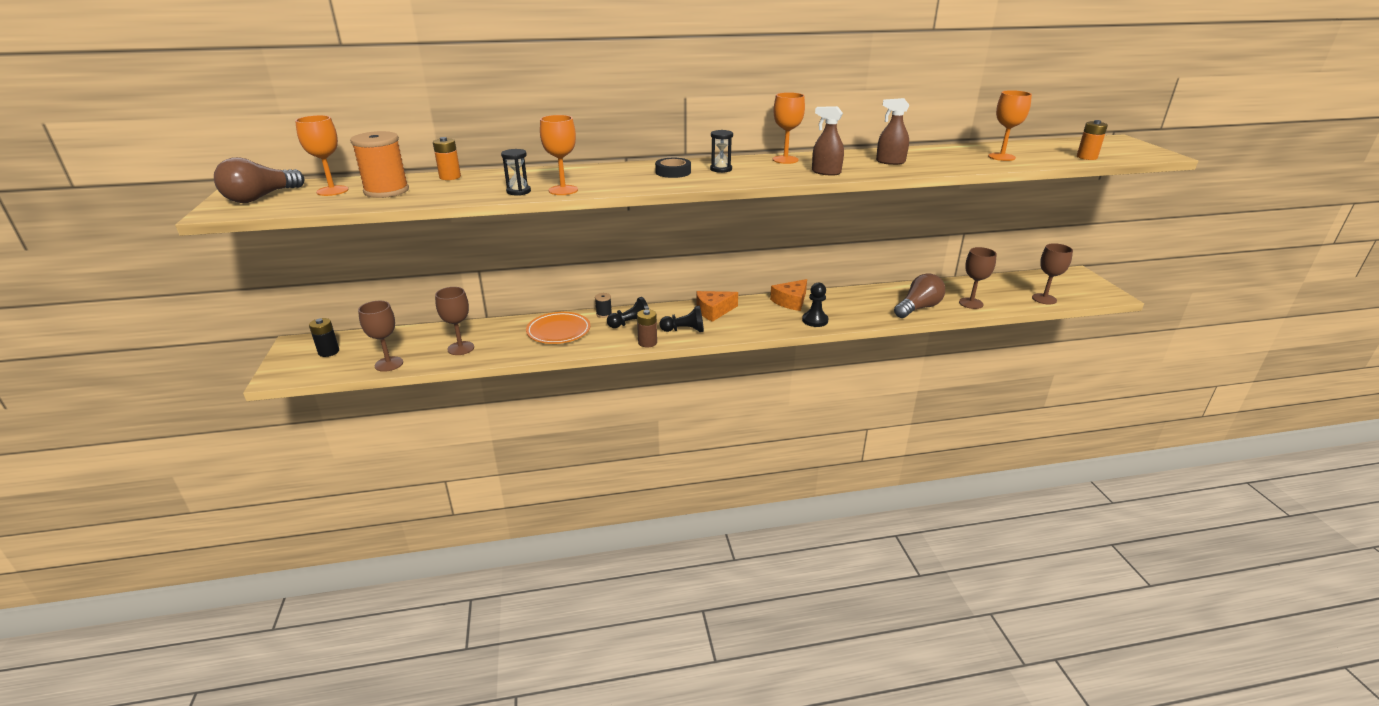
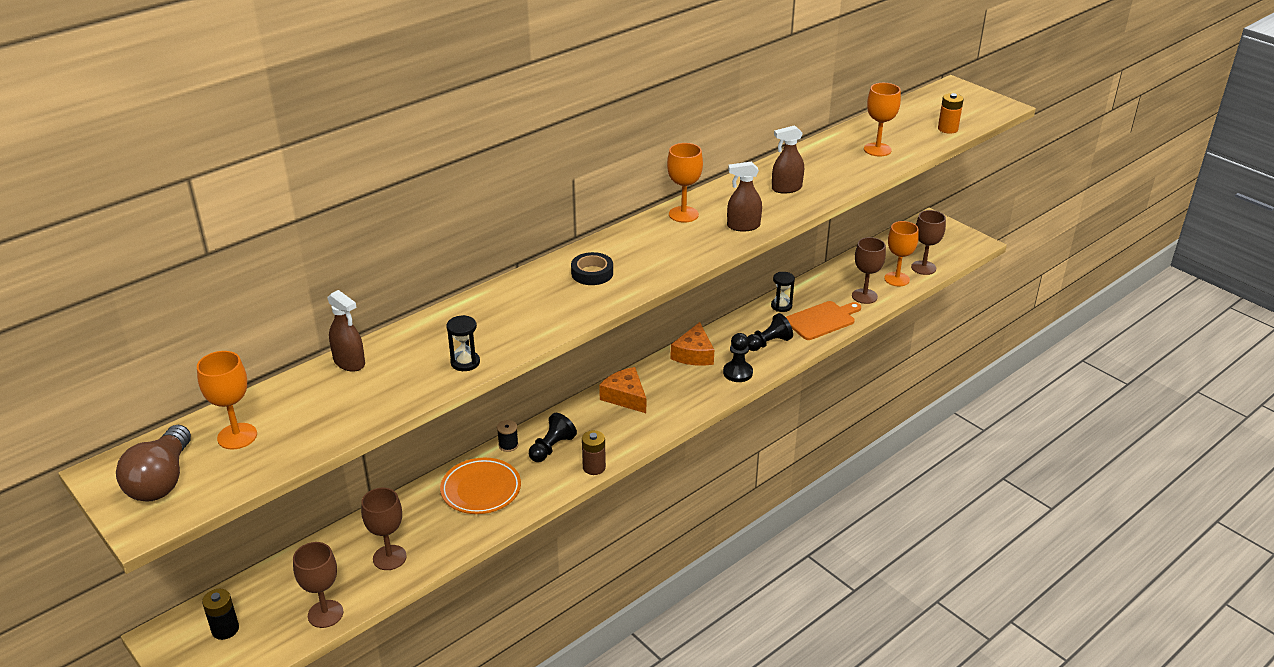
camera: 30 degrees left, 5 degrees up
(386, 191) = (307, 413): orange spool -> none
(450, 177) = (349, 362): orange battery -> brown spray bottle
(563, 190) = (511, 344): orange goblet -> orange goblet (897, 279)
(684, 330) = (618, 435): black pawn -> black pawn (768, 343)
(713, 311) = (625, 397): orange cheese -> orange cheese turned 105 degrees clockwise
(721, 169) = (636, 252): black hourglass -> black hourglass (781, 306)
(918, 308) = (822, 320): brown light bulb -> orange cutting board

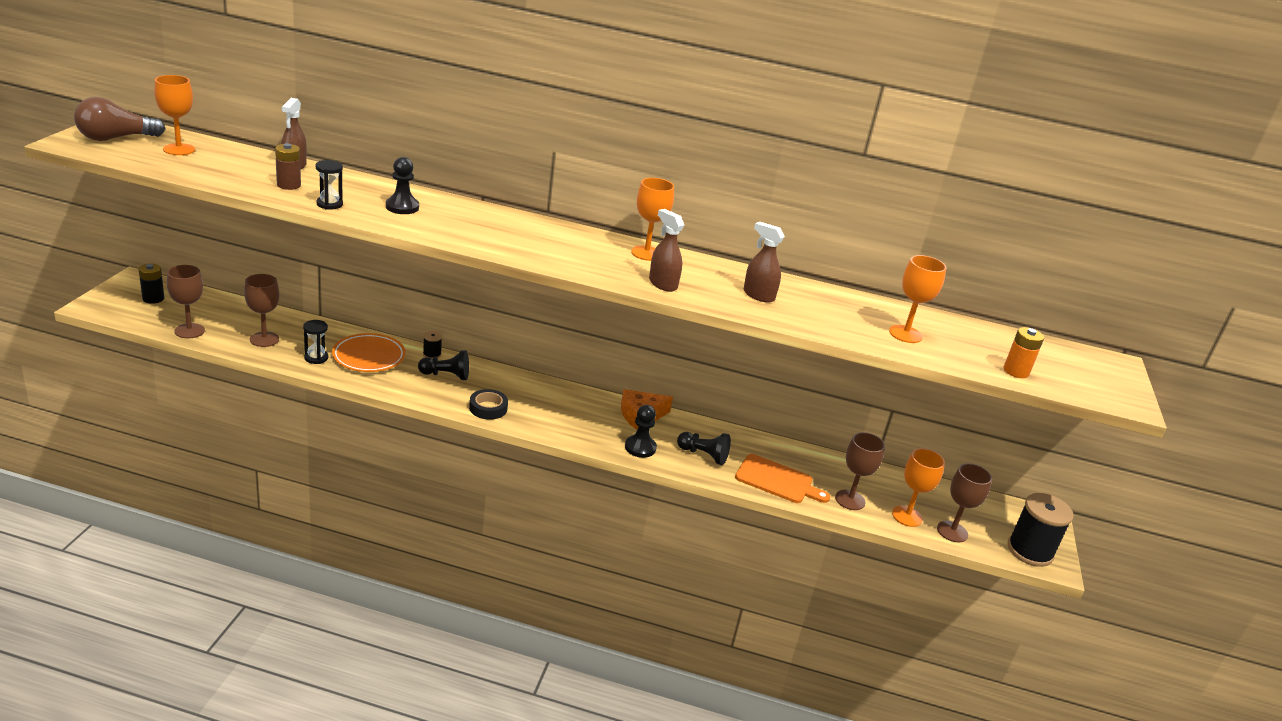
camera: 50 degrees right, 5 degrees down
(502, 319) = (402, 207): none -> black pawn
(592, 273) = (505, 230): black tape -> black tape (488, 408)
(594, 467) = (439, 402): brown battery -> brown battery (288, 185)
(625, 397) = (545, 394): orange cheese -> none
(781, 306) = (769, 449): black hourglass -> black hourglass (316, 358)
(960, 245) = (1030, 551): none -> black spool

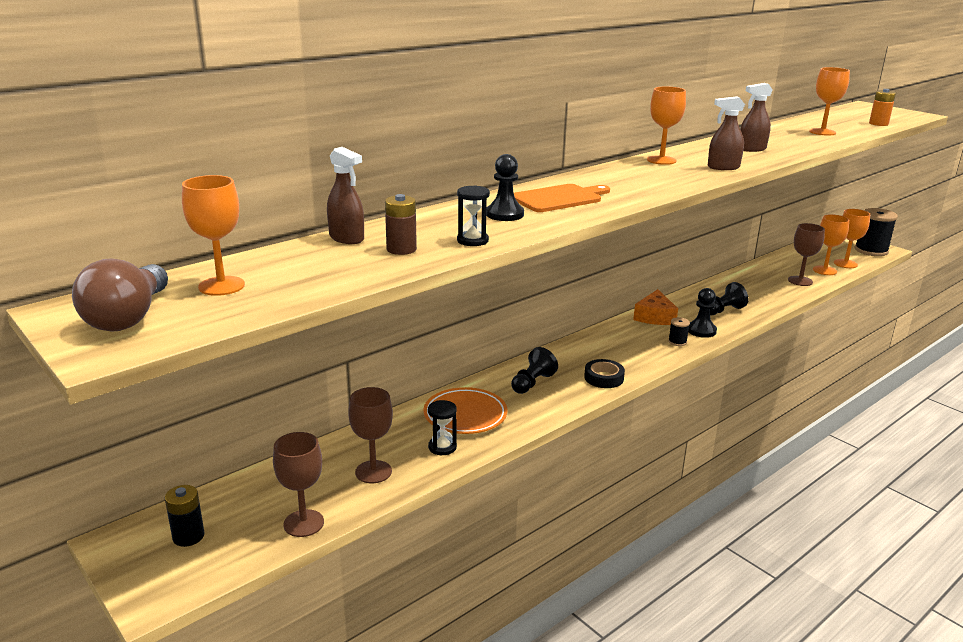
camera: 50 degrees left, 5 degrees down
(432, 354) = (488, 380): black spool -> black spool (677, 342)
(777, 480) = (767, 296): orange cutting board -> orange cutting board (559, 198)
(952, 531) = (845, 264): brown goblet -> orange goblet

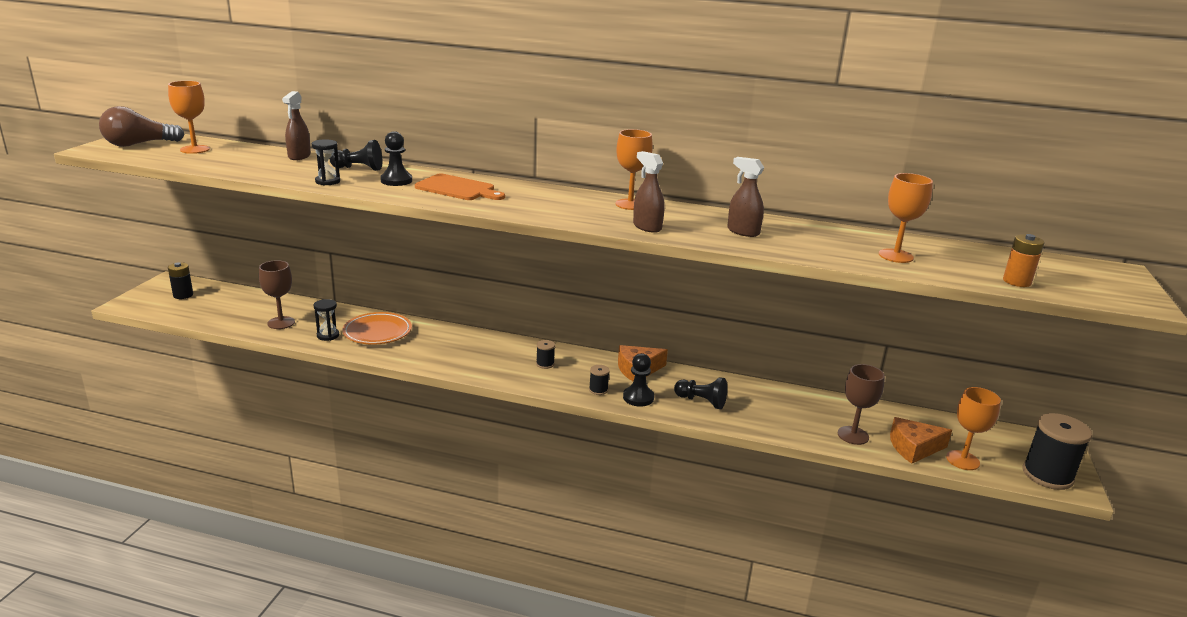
camera: 55 degrees right, 0 degrees up
(303, 523) = (212, 319): brown goblet -> none
(401, 249) = (291, 170): brown battery -> none
(532, 383) = (450, 344): black pawn -> black pawn (359, 168)
(604, 378) = (489, 370): black tape -> none
(613, 350) = (545, 364): none -> black spool
(824, 270) = (913, 448): orange goblet -> orange cheese

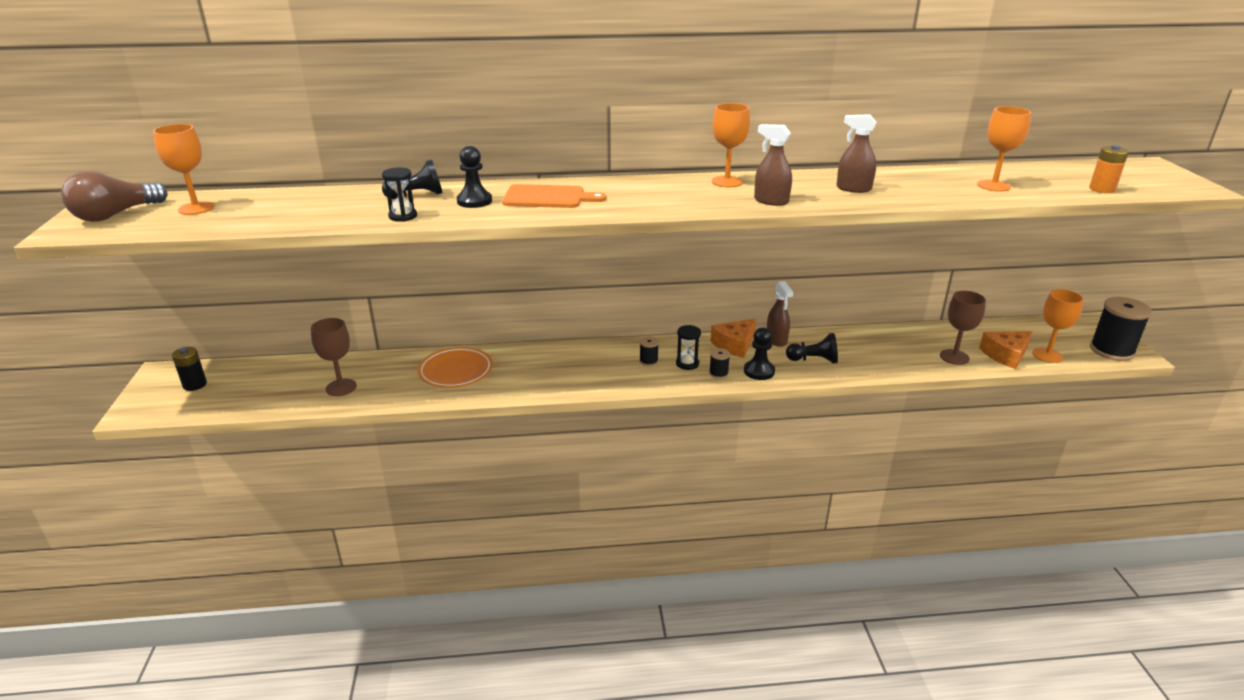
camera: 20 degrees left, 5 degrees up
(299, 156) = (332, 194): brown spray bottle -> brown spray bottle (776, 340)
(328, 335) = (406, 388): black hourglass -> black hourglass (687, 364)

